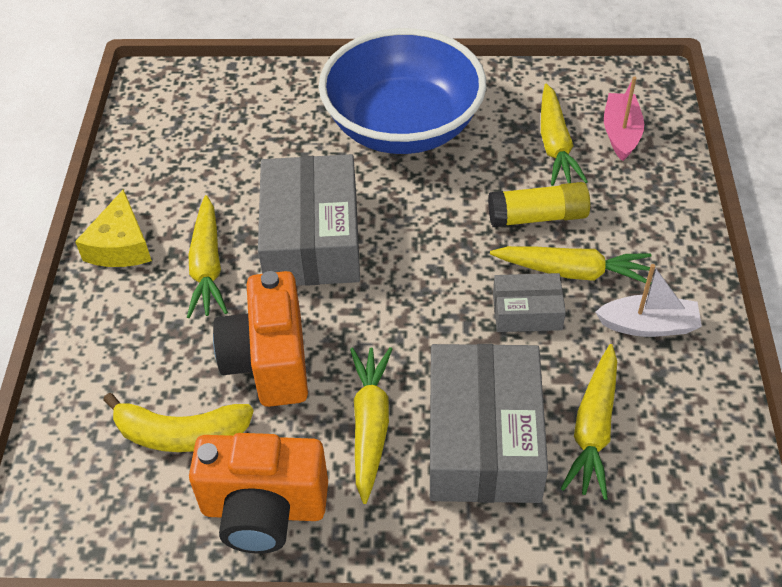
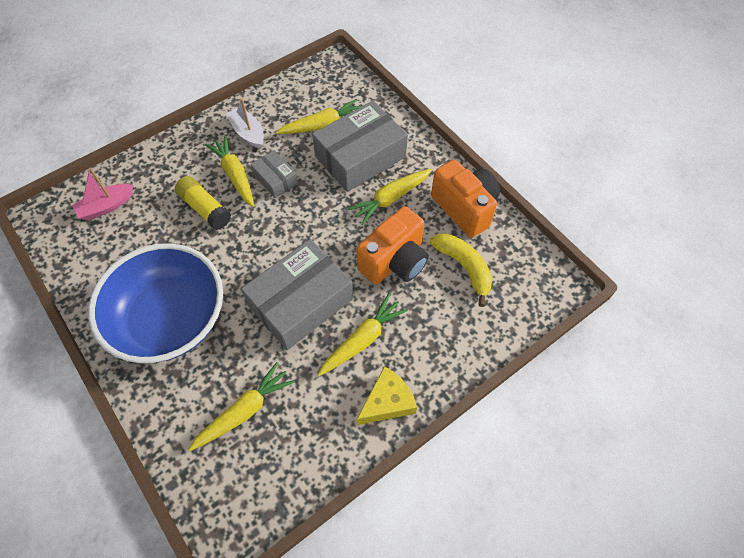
camera: 130 degrees left, 10 degrees up
(555, 145) = (137, 231): yellow carrot -> yellow carrot (244, 411)

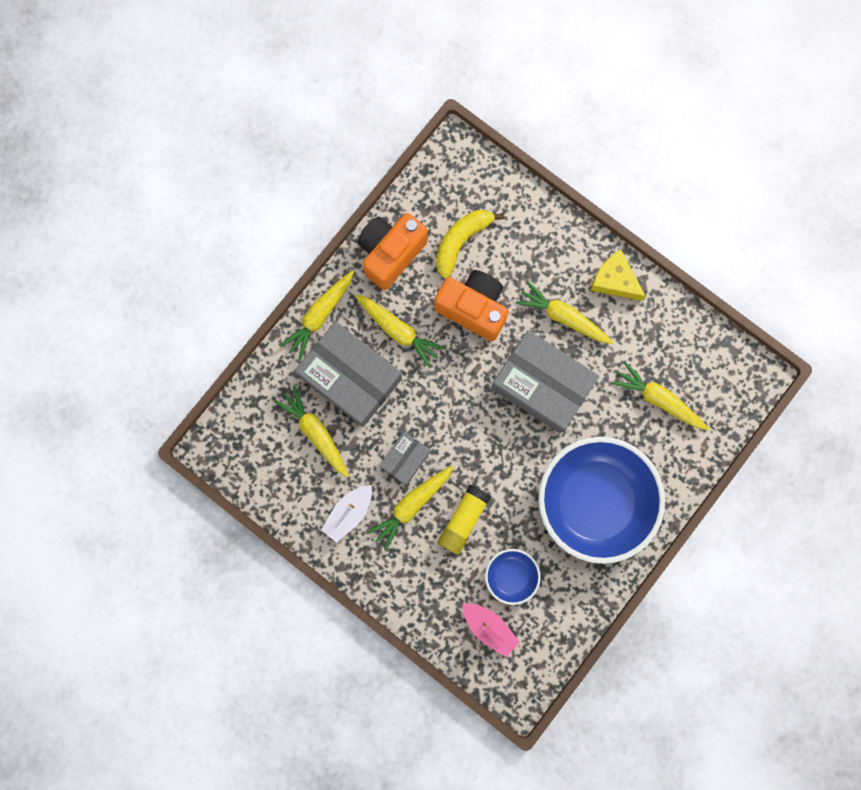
camera: 105 degrees left, 20 degrees up
(139, 233) = (511, 576): none -> blue bowl
(421, 147) = (319, 315): none -> yellow carrot

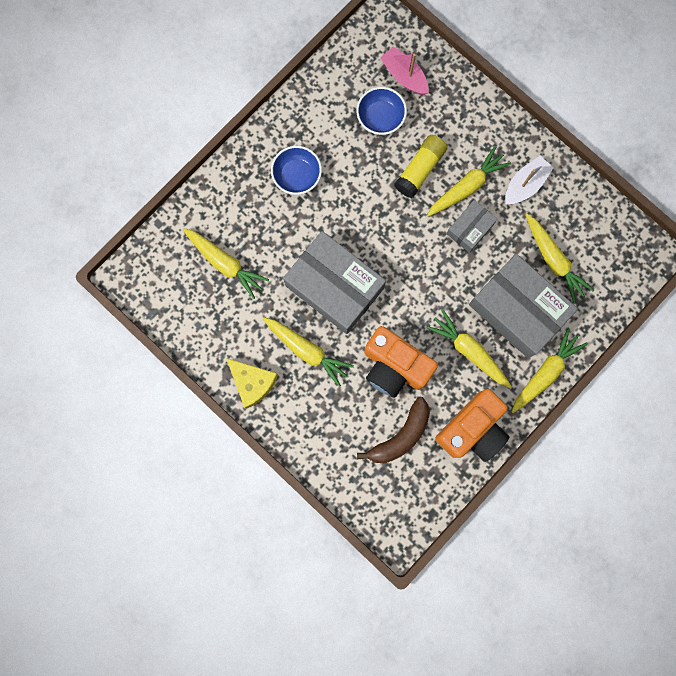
camera: 175 degrees left, 0 degrees up
(461, 241) = (400, 436): yellow banana -> brown banana
(595, 501) = (297, 176): blue bowl -> blue bowl, size x0.44

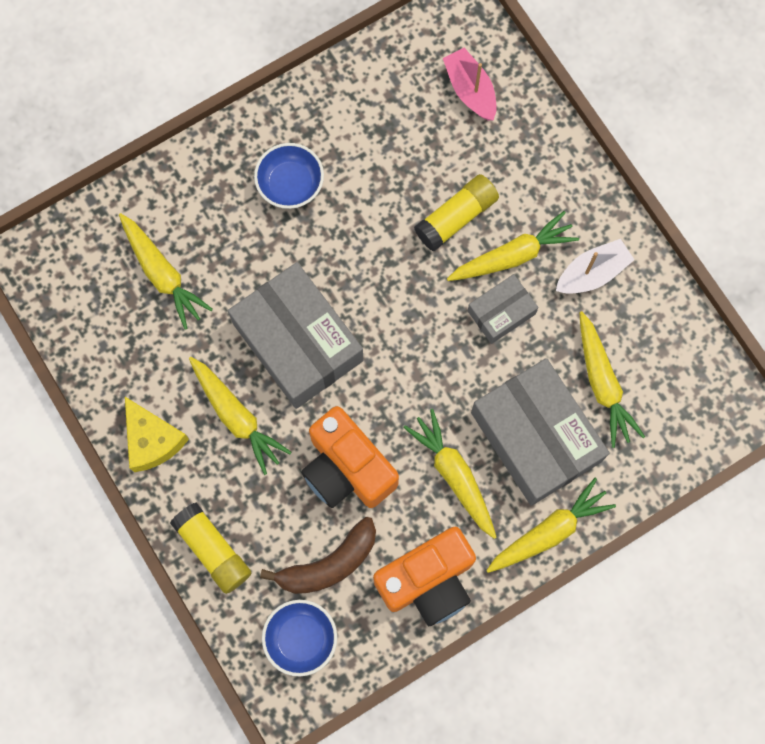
camera: 15 degrees right, 5 degrees down
(317, 448) = (213, 550): none -> yellow glue stick
(380, 118) = (423, 136): blue bowl -> blue bowl (301, 638)

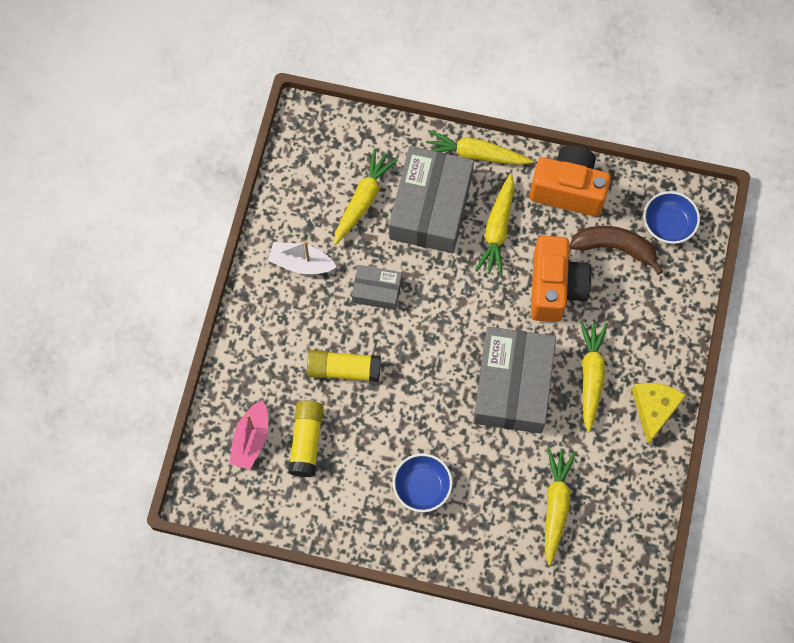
camera: 135 degrees left, 5 degrees down
(213, 550) = (675, 315): yellow glue stick -> yellow glue stick (307, 441)
(513, 256) = (335, 316): yellow carrot -> none

